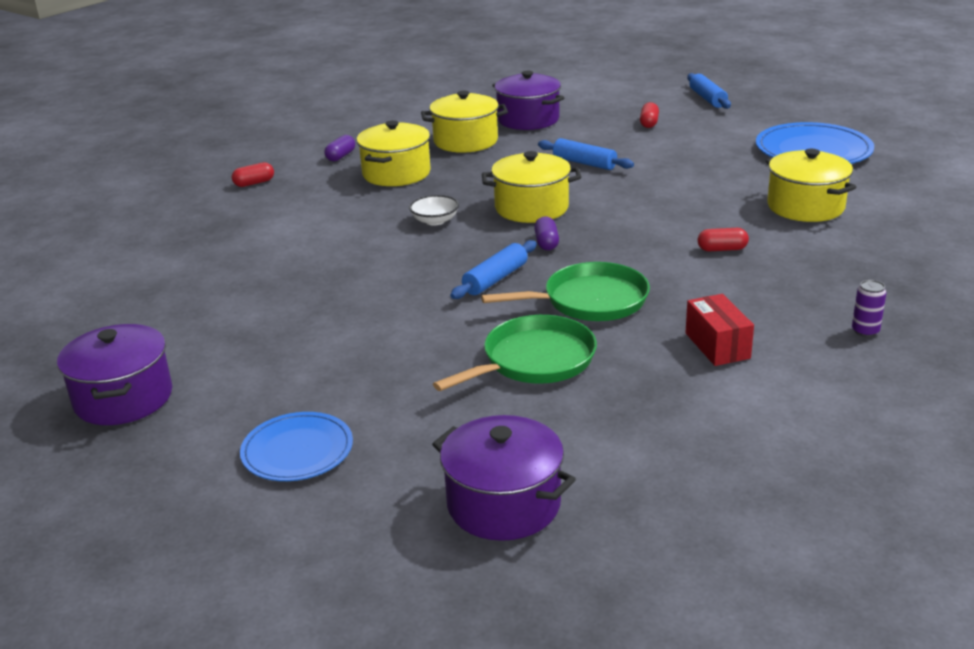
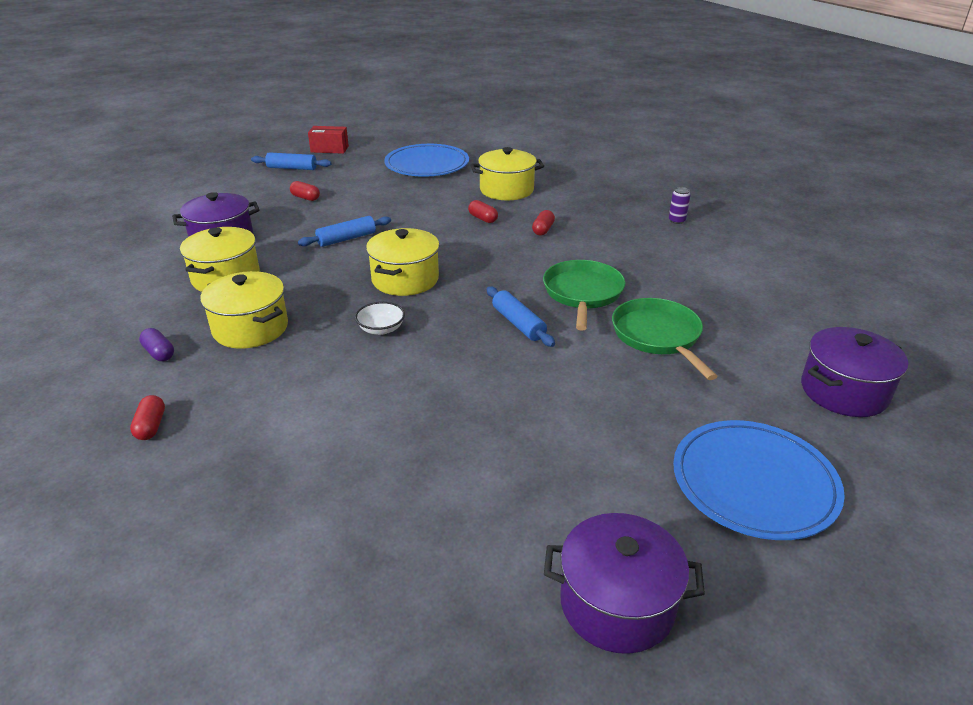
camera: 70 degrees left, 5 degrees up
(297, 451) = (754, 483): blue plate -> blue plate, size x1.58
(546, 243) = (474, 288): purple capsule -> none
(709, 211) = (483, 218): none -> red capsule
(717, 345) = (671, 266): red box -> red box (329, 149)

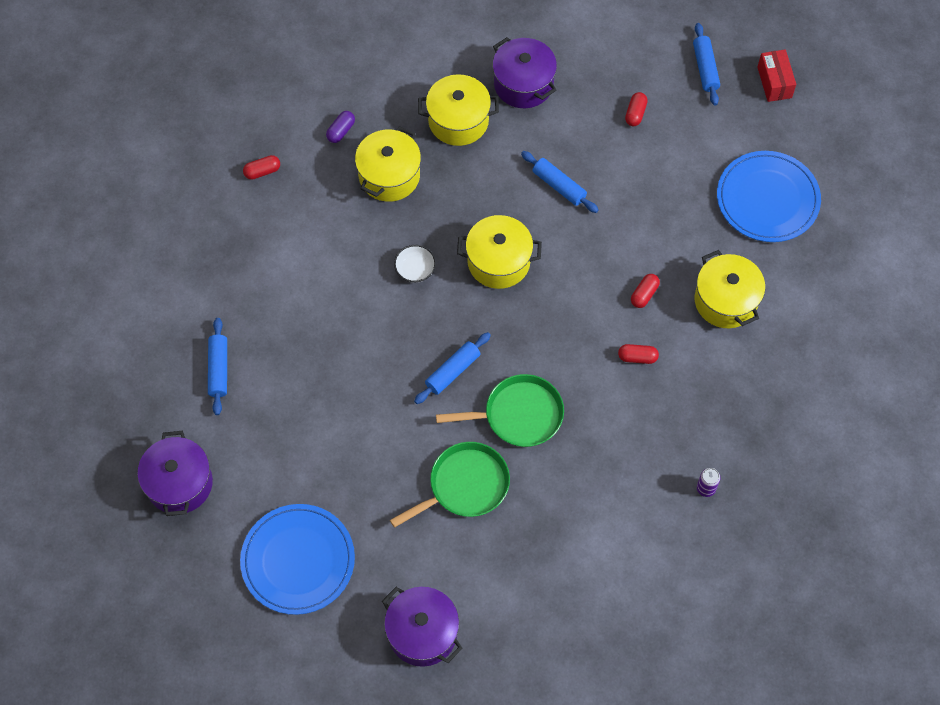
camera: 75 degrees right, 30 degrees up
(432, 521) = (219, 369): none -> blue rolling pin

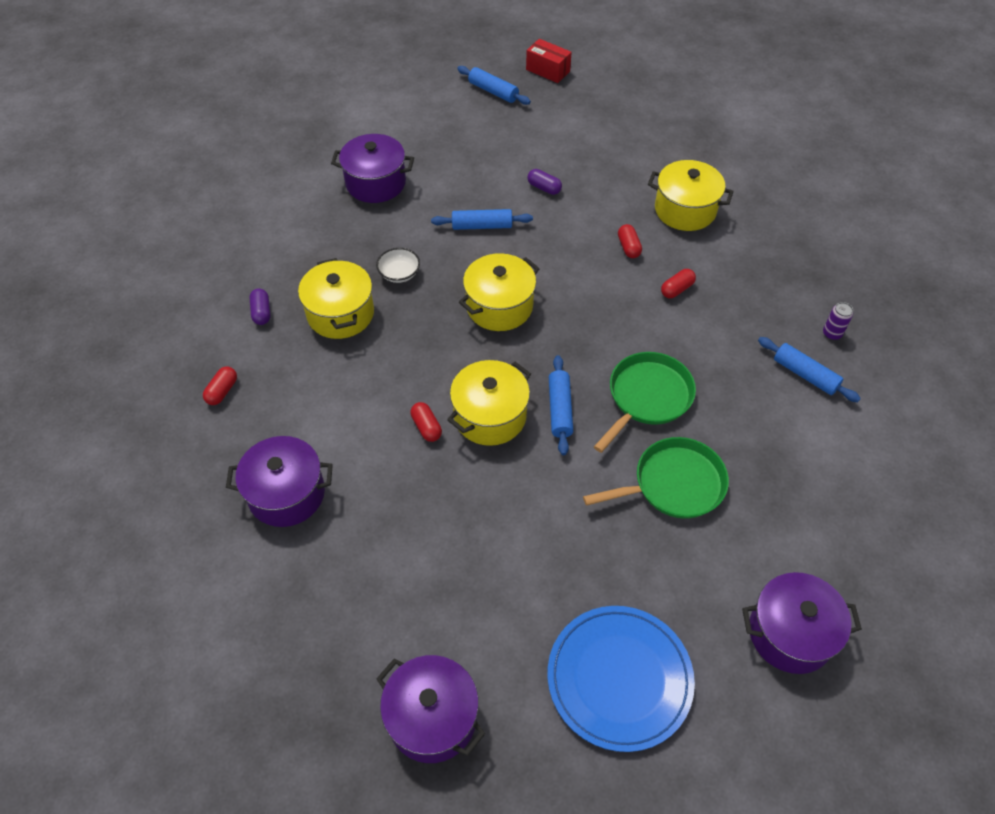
camera: 45 degrees left, 10 degrees down
(219, 369) = (357, 580): blue rolling pin -> blue rolling pin (805, 374)
(233, 278) = (286, 494): none -> purple pot
(415, 269) = (441, 362): white bowl -> white bowl (399, 273)
(458, 121) = (353, 239): yellow pot -> yellow pot (490, 416)
(465, 485) = (674, 484): green pan -> green pan turned 60 degrees clockwise
(635, 113) = (480, 146): red capsule -> red capsule (426, 427)
(641, 191) = (544, 188): none -> purple capsule
(767, 199) = (630, 134): blue plate -> none

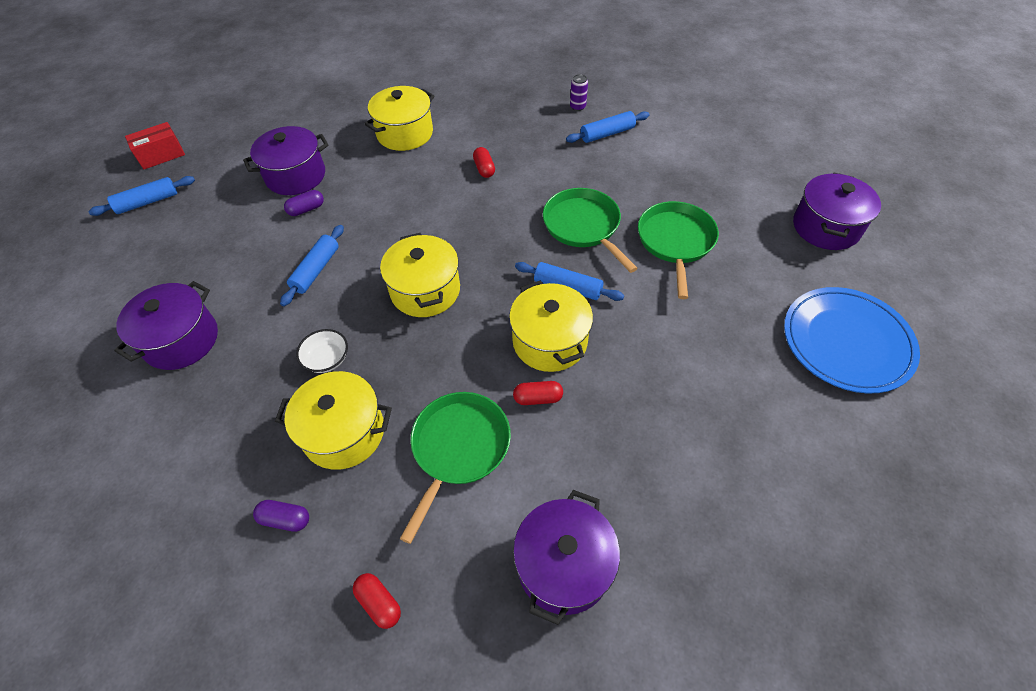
camera: 65 degrees left, 0 degrees up
(357, 390) = (459, 448): none -> green pan
(432, 718) = (865, 499): purple pot -> purple pot (295, 176)
(628, 247) = (419, 180): red capsule -> none

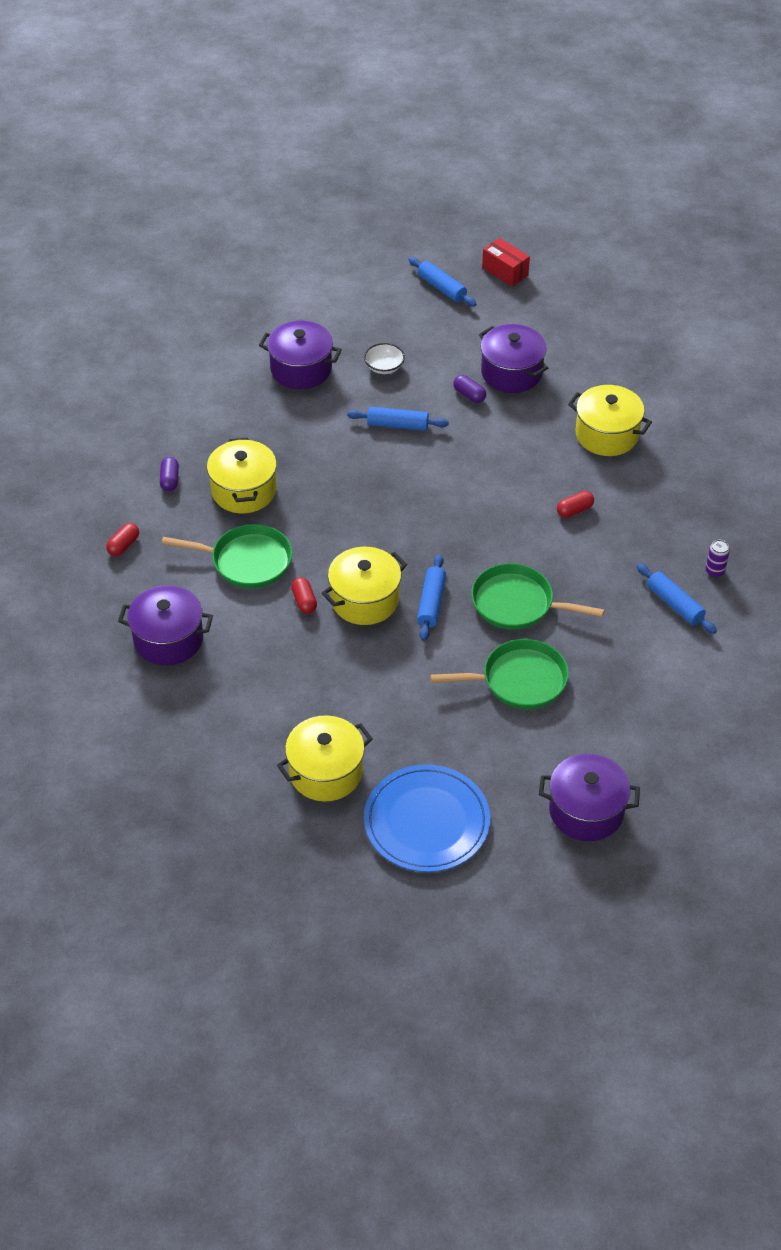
camera: 75 degrees right, 5 degrees down
(327, 359) = (307, 460): white bowl -> white bowl (384, 367)
(425, 290) = (397, 503): yellow pot -> yellow pot (326, 772)
(583, 226) = (516, 603): green pan -> green pan turned 120 degrees counterclockwise

